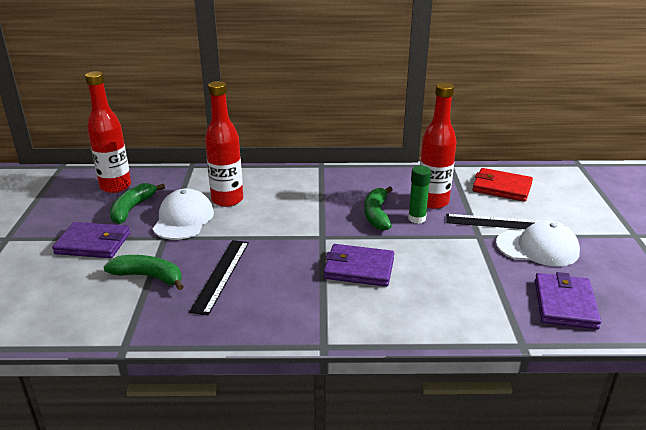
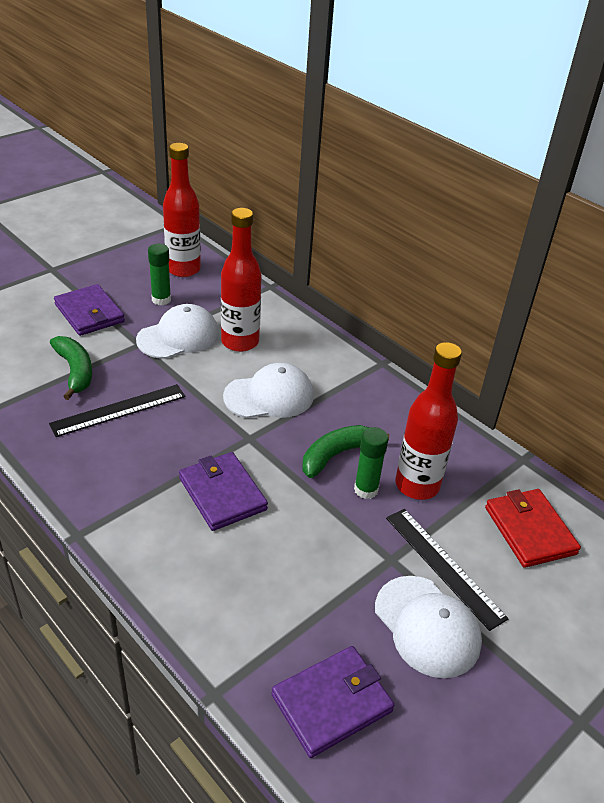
camera: 45 degrees right, 10 degrees up
(132, 209) = (161, 300): green banana -> green glue stick
(294, 213) = (269, 396): none -> white cap

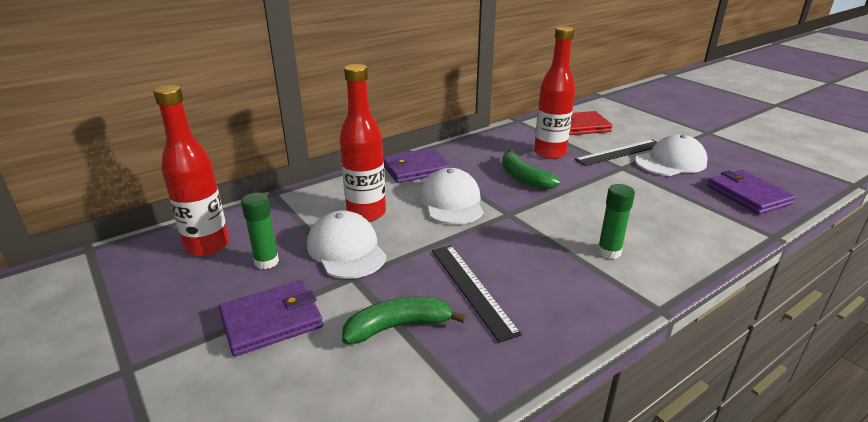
camera: 80 degrees left, 10 degrees down
(222, 494) = (580, 228): purple wallet -> purple wallet (416, 169)
(366, 490) = (559, 170): green glue stick -> green glue stick (609, 252)

